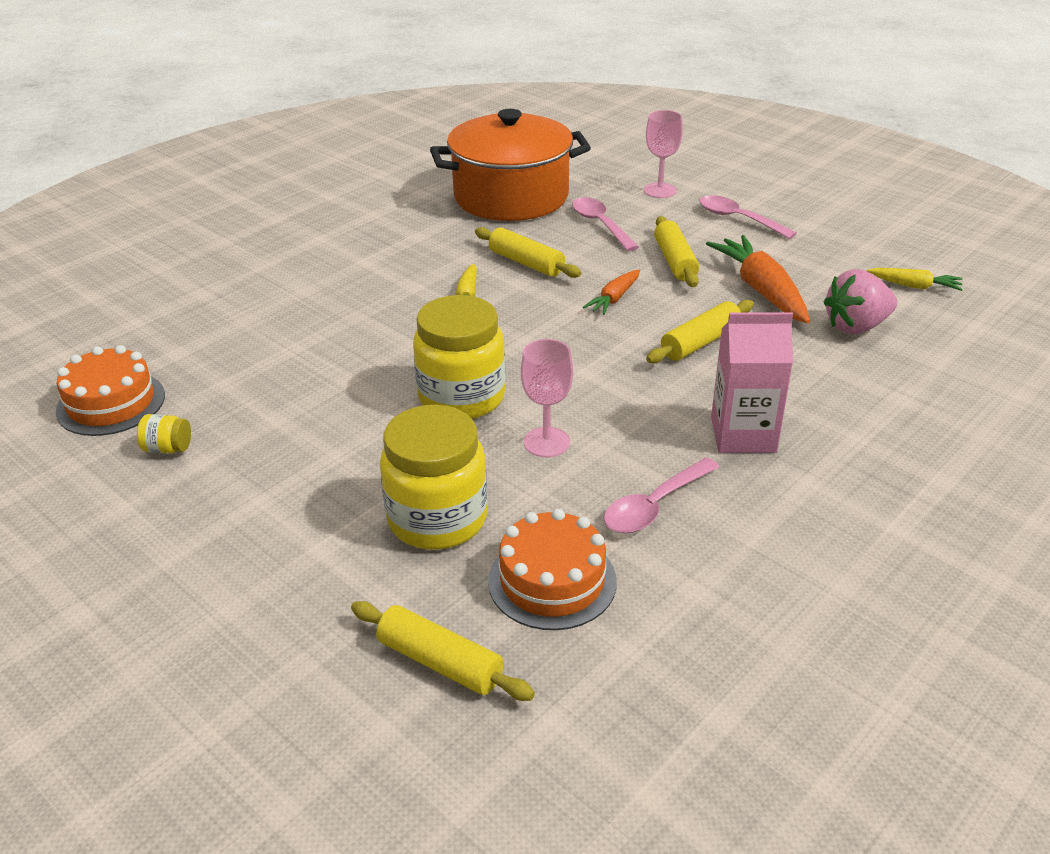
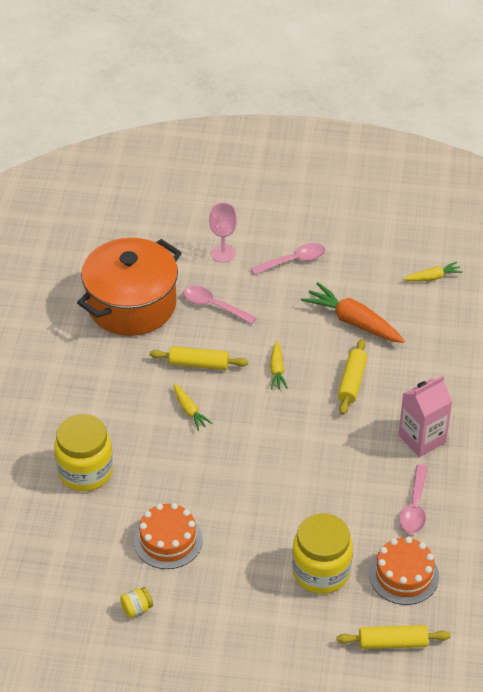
camera: 35 degrees left, 10 degrees up
(111, 403) = (67, 599): orange cake -> orange cake (168, 540)
(461, 397) = (260, 489): yellow jar -> yellow jar (85, 471)
(546, 442) = (331, 496): pink goblet -> none
(614, 299) = (277, 370): orange carrot -> yellow carrot
(675, 261) = (286, 319): yellow rolling pin -> none
(738, 219) = (293, 261): pink spoon -> pink spoon turned 150 degrees clockwise
(856, 326) = (423, 328): pink strawberry -> none

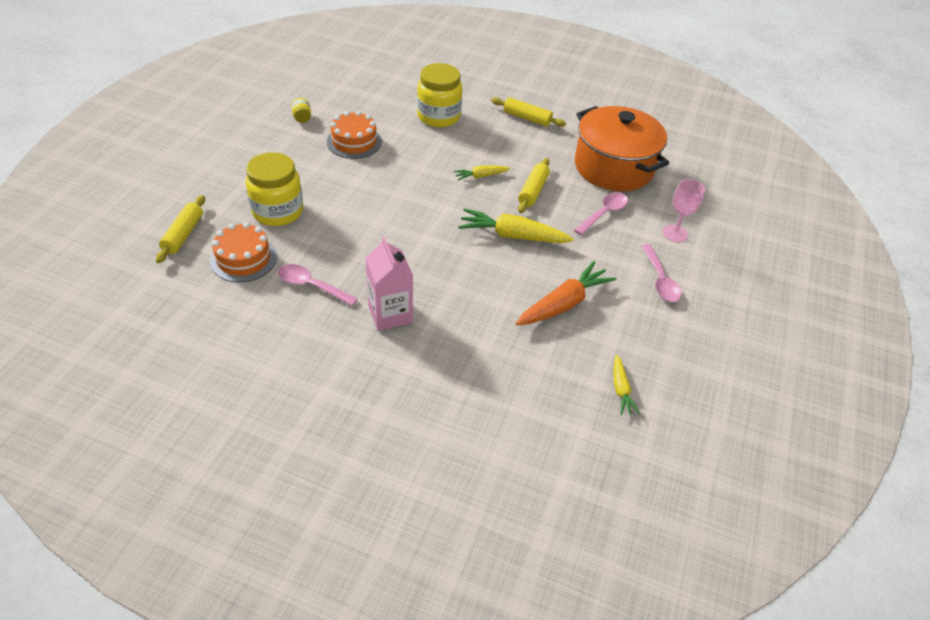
camera: 100 degrees right, 0 degrees up
(277, 370) = (512, 236): yellow carrot -> yellow carrot, size x1.84
(352, 382) = (481, 282): yellow rolling pin -> yellow rolling pin (527, 118)

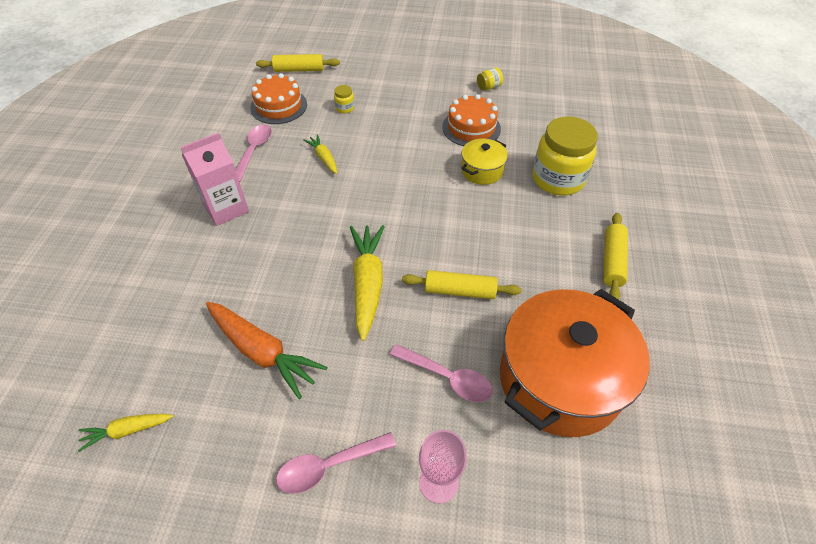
camera: 80 degrees right, 5 degrees up
(278, 211) = (345, 108): yellow jar -> yellow jar, size x0.41
(412, 150) = (482, 171): none -> yellow pot
(480, 176) = (464, 236): yellow carrot -> yellow carrot (323, 158)

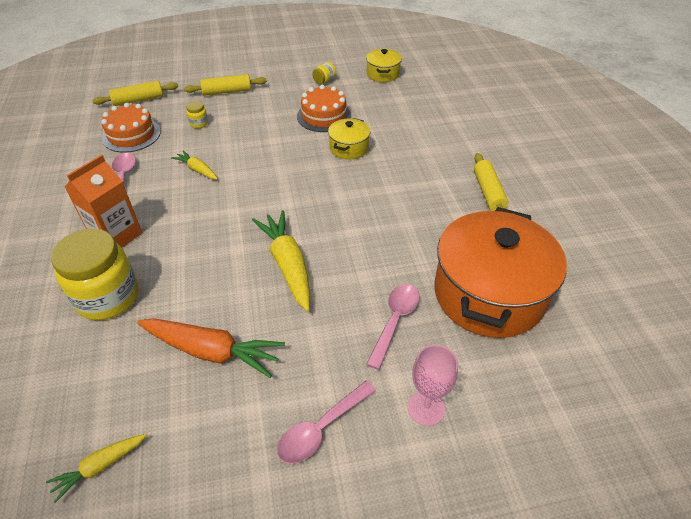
camera: 20 degrees left, 5 degrees down
(226, 208) = (116, 236): pink carton -> orange carton
(447, 378) = (395, 321): pink spoon -> pink spoon turned 75 degrees counterclockwise
(460, 291) = (374, 248): yellow rolling pin -> yellow rolling pin (227, 91)
(555, 92) = (383, 74): none -> yellow pot
(558, 179) = (416, 140): yellow jar -> yellow jar (108, 297)

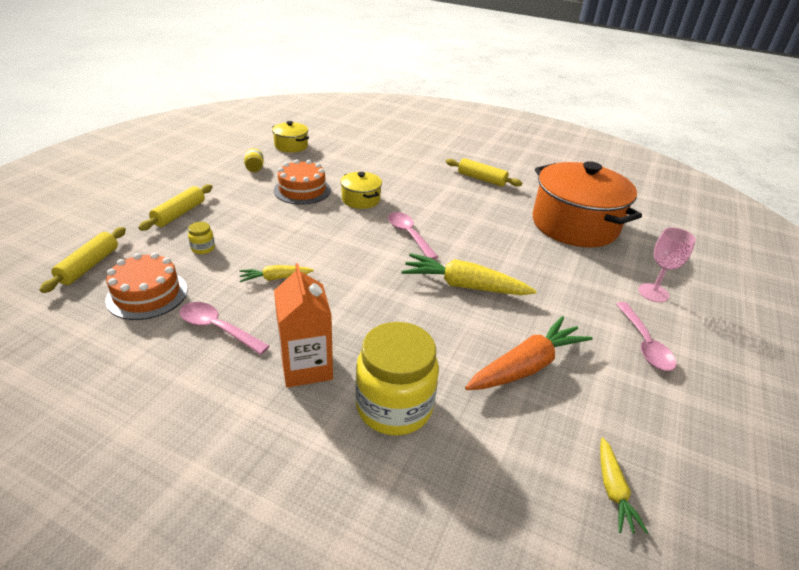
camera: 55 degrees left, 10 degrees down
(395, 321) = (568, 268): pink spoon -> pink spoon (409, 235)

